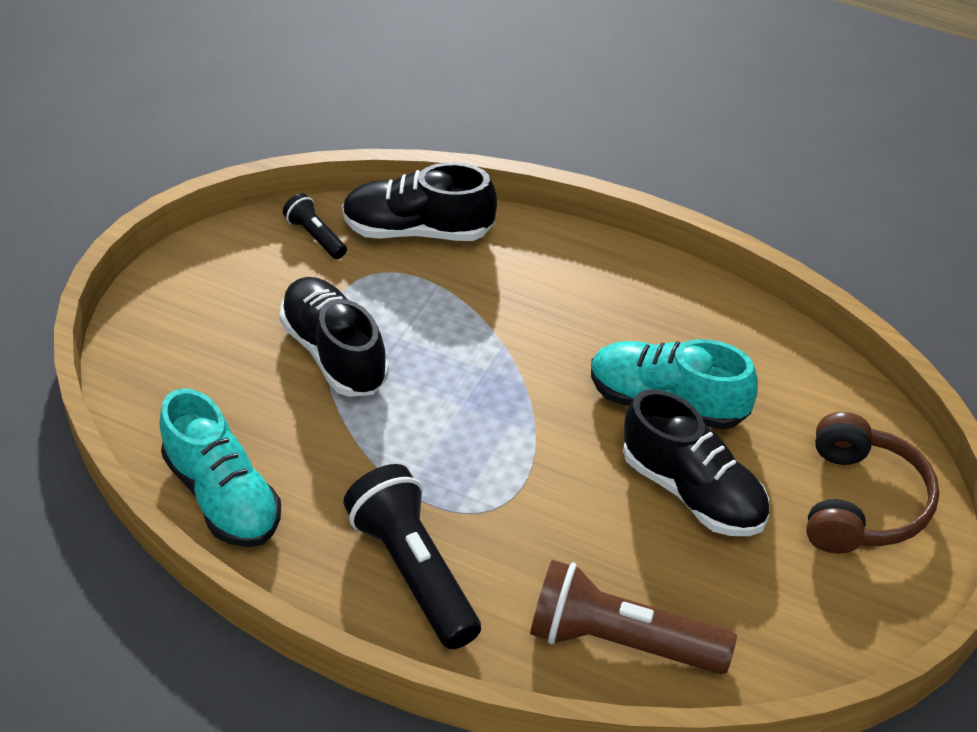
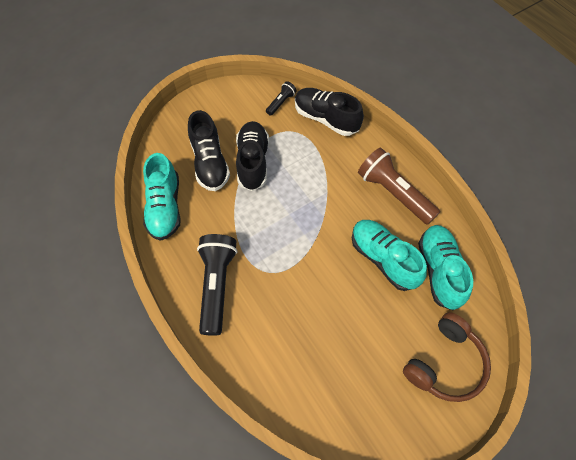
camera: 30 degrees right, 15 degrees up
(315, 236) = (281, 102): black flashlight -> black flashlight turned 45 degrees clockwise
(621, 642) = (282, 373): brown flashlight -> brown flashlight (393, 193)
(693, 491) = (365, 312): black shoe -> black shoe (210, 163)
(767, 378) = (439, 270): none -> turquoise shoe

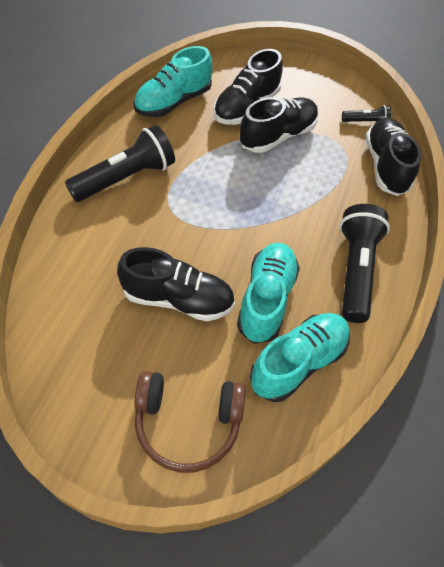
camera: 50 degrees right, 5 degrees down
(349, 313) = (178, 299): none -> black shoe
(393, 193) = (355, 270): brown flashlight -> black flashlight

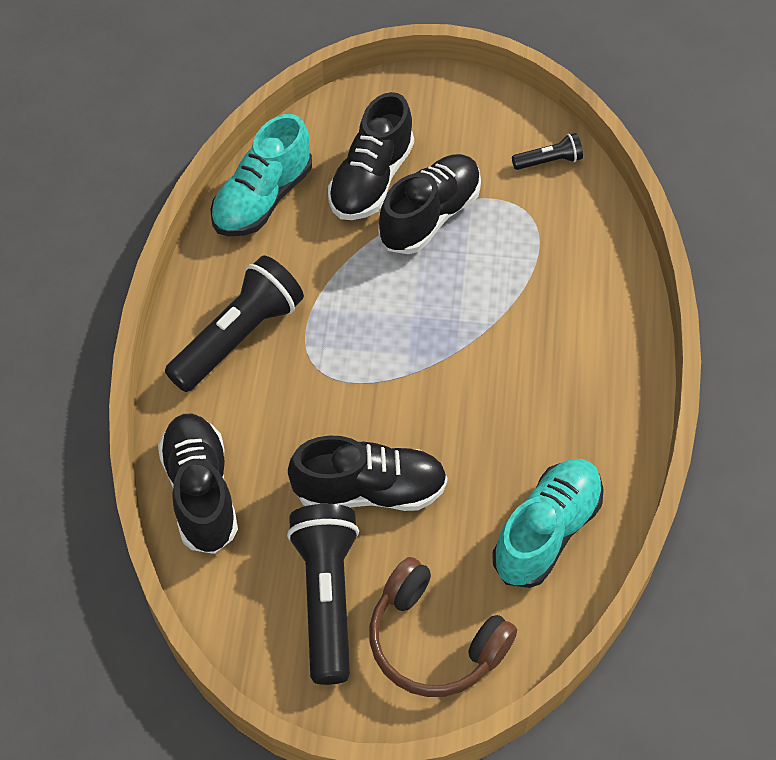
camera: 10 degrees left, 0 degrees up
(187, 423) = (434, 641): brown headphones -> brown headphones turned 45 degrees clockwise
(266, 299) = (483, 461): turquoise shoe -> none
(355, 270) = (587, 390): black flashlight -> black flashlight (326, 597)
(385, 166) = (593, 225): black shoe -> black shoe (201, 492)

